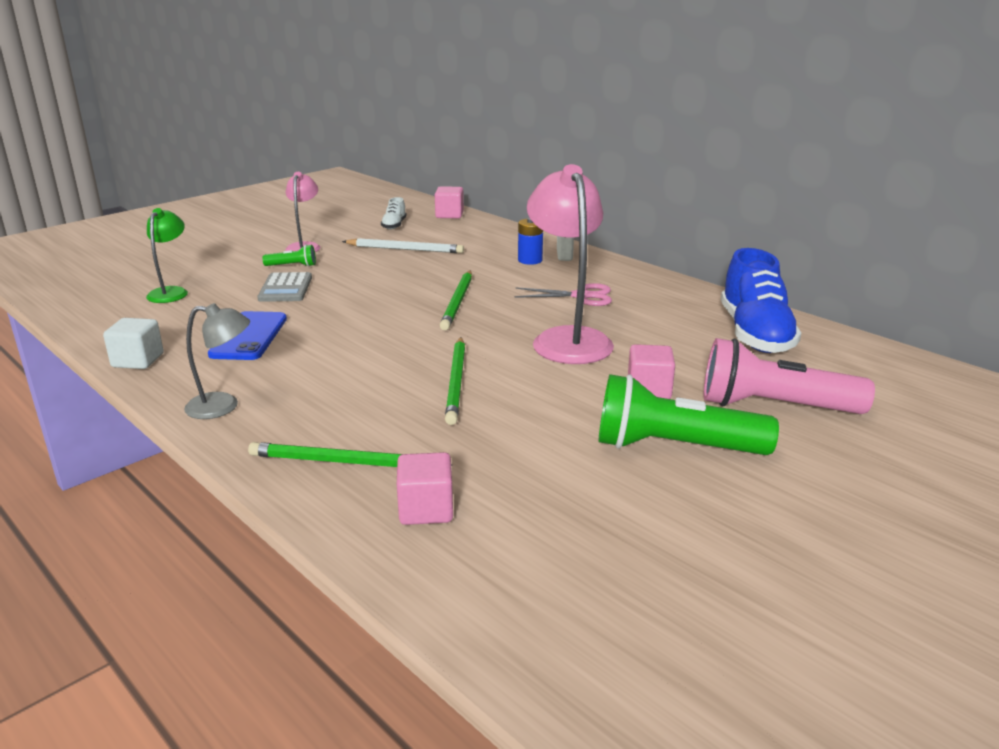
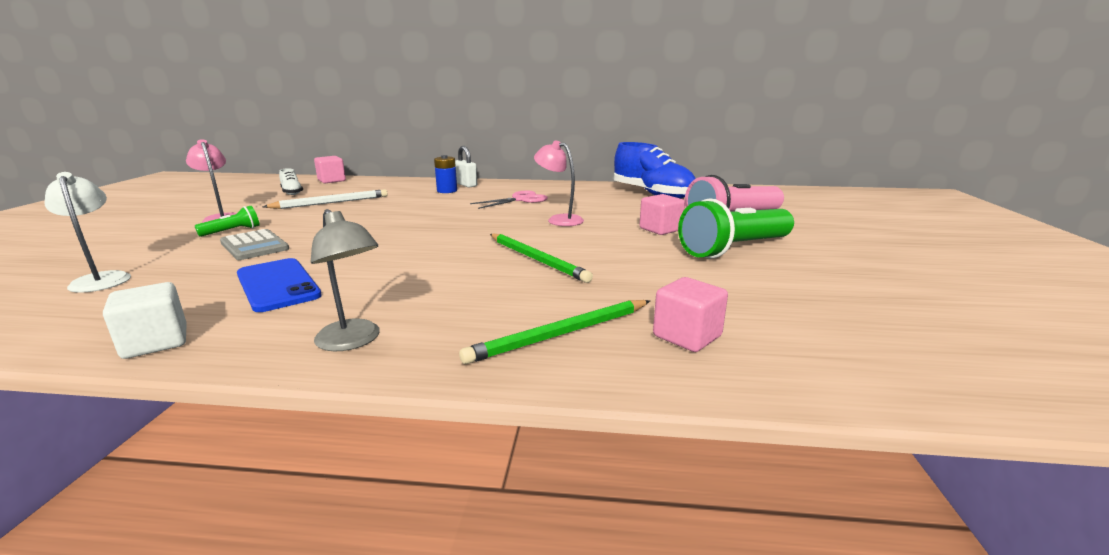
camera: 40 degrees left, 5 degrees down
(171, 292) = (101, 279): green lamp -> white lamp
(223, 406) = (353, 341): grey lamp -> grey lamp turned 90 degrees clockwise
(458, 302) = (440, 220): green pencil -> none
(567, 339) = (559, 219): pink lamp -> pink lamp, size x0.56

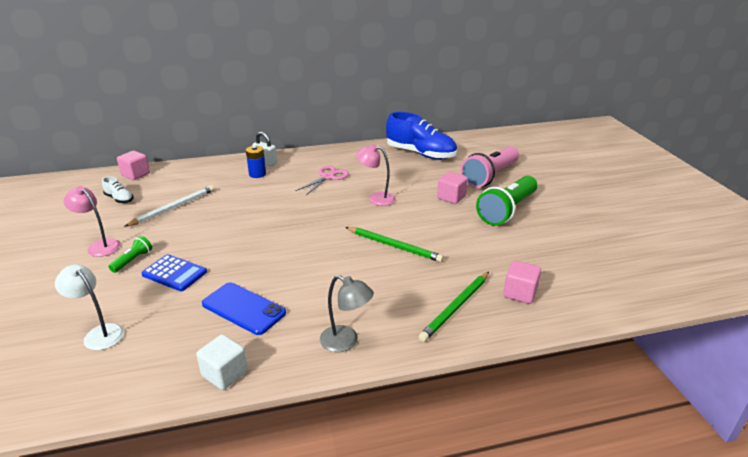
camera: 20 degrees left, 10 degrees up
(254, 246) = (174, 273): grey calculator -> blue calculator

